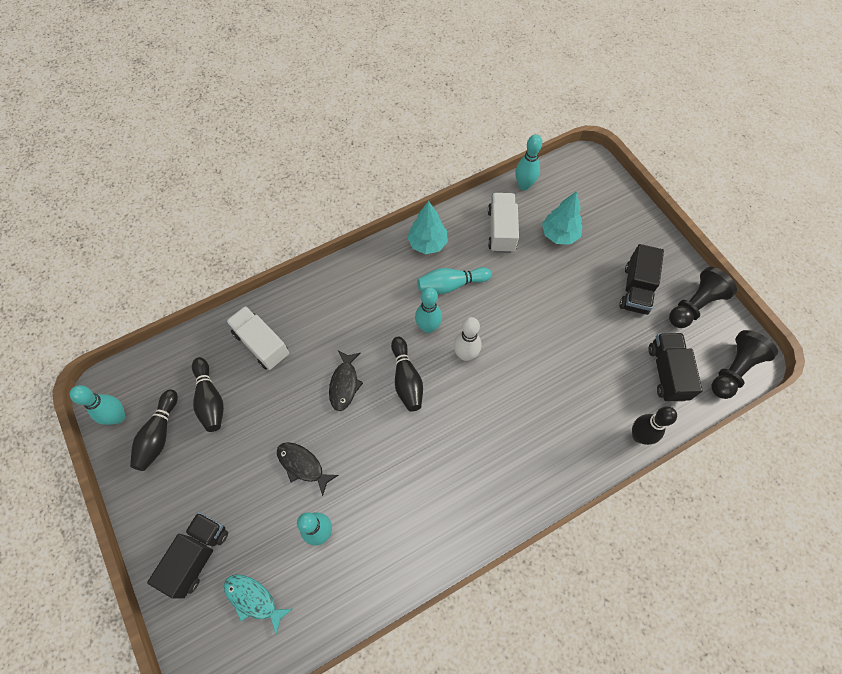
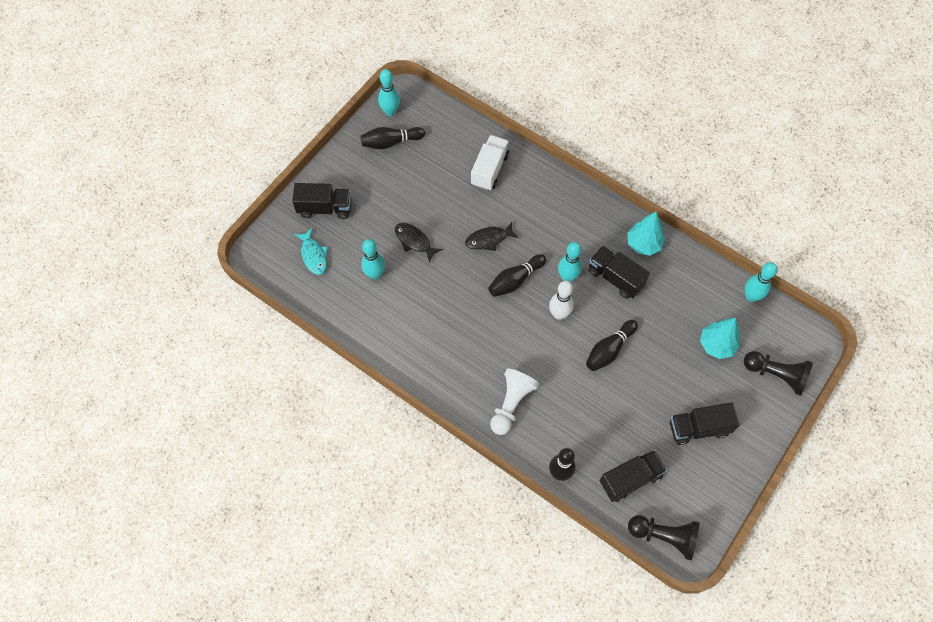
camera: 65 degrees right, 0 degrees up
(210, 399) = (431, 159): black bowling pin -> black bowling pin (609, 350)
(253, 599) = (313, 255): turquoise fish -> turquoise fish turned 150 degrees clockwise
(303, 465) = (414, 241): black fish -> black fish turned 60 degrees counterclockwise
(451, 285) = (615, 278): turquoise bowling pin -> black truck
(501, 230) = (691, 296): white truck -> none
(546, 449) = (511, 404): none -> white pawn
(694, 305) = (711, 484): black pawn -> black pawn (776, 375)

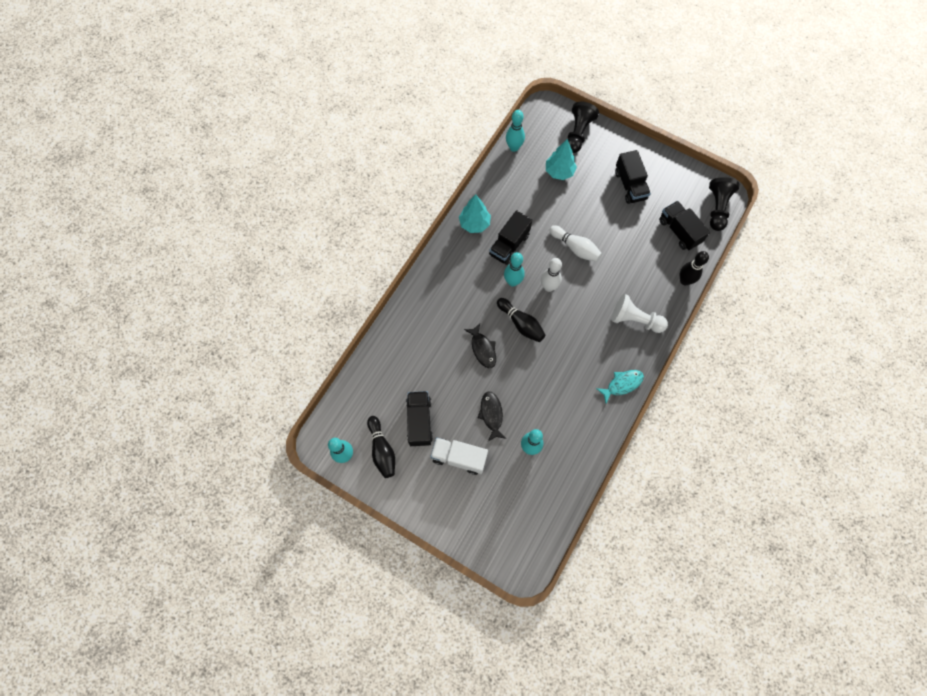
camera: 95 degrees left, 5 degrees up
(313, 255) = (516, 509): turquoise fish -> turquoise fish (622, 384)
(325, 208) = (463, 506): black truck -> black truck (419, 421)
(414, 241) = (491, 414): black fish -> black fish turned 135 degrees clockwise
(489, 170) = (408, 353): white truck -> white truck (459, 457)
(609, 350) = (575, 248): black bowling pin -> white bowling pin

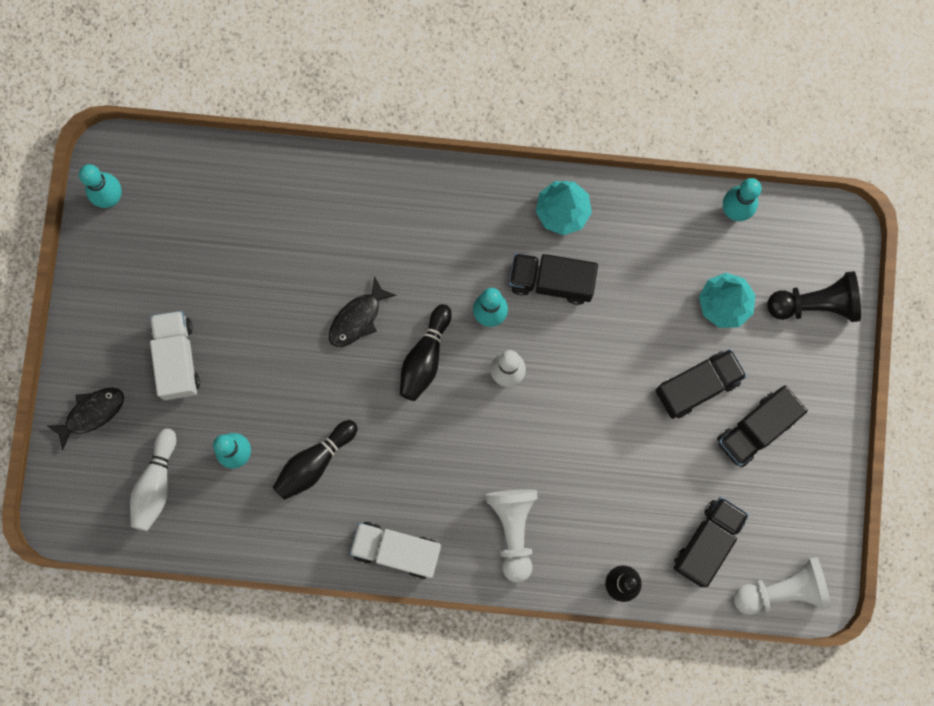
camera: 65 degrees right, 10 degrees up
(382, 450) = (140, 246): black bowling pin -> black bowling pin (314, 462)
(419, 421) = (205, 278): black truck -> black truck (697, 386)
(491, 414) = (261, 376): black fish -> black fish (91, 413)
(575, 248) = (595, 387): white bowling pin -> white bowling pin (156, 484)
(622, 384) = (396, 550): turquoise fish -> white truck
(717, 208) = (782, 590): black pawn -> white pawn

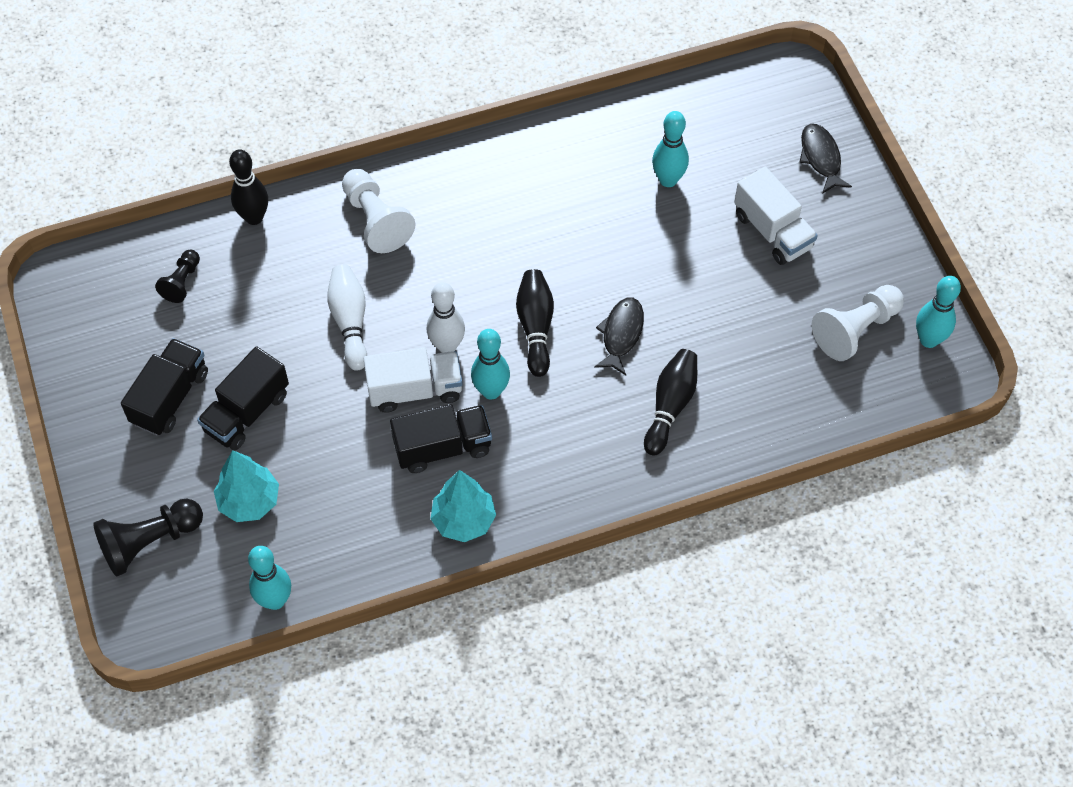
camera: 155 degrees right, 20 degrees down
(91, 413) = (821, 158): black fish -> black fish turned 135 degrees clockwise
(156, 484) = (726, 128): white bowling pin -> white bowling pin (350, 322)
(314, 462) = (592, 200): black bowling pin -> black bowling pin (670, 406)
(396, 550) = (477, 163): white truck -> white truck (415, 390)
(707, 542) = (182, 282): black truck -> black pawn
(782, 590) = (92, 272): white pawn -> white pawn (855, 330)

